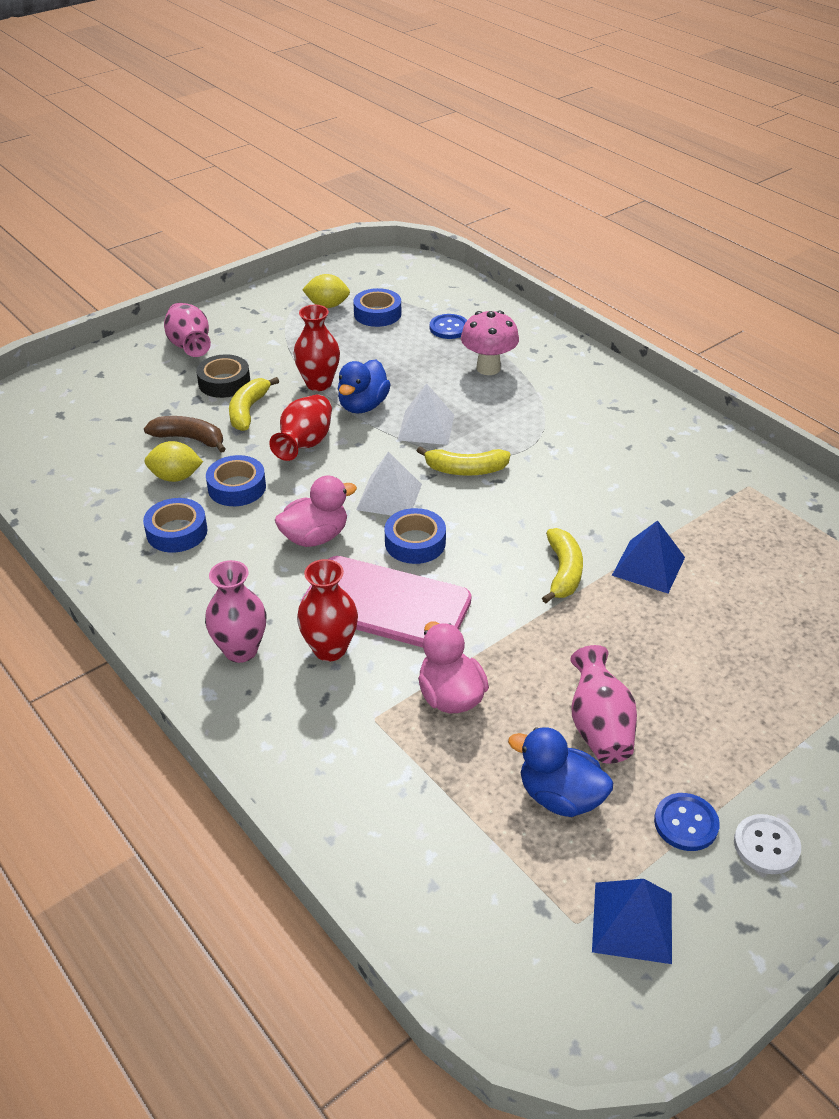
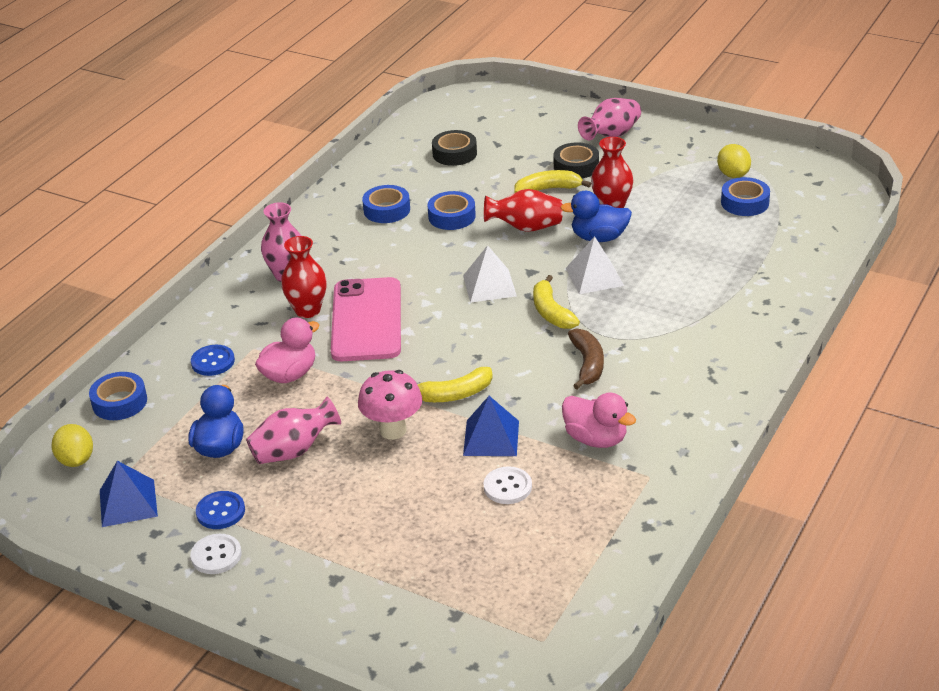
camera: 70 degrees right, 5 degrees down
(113, 452) = (454, 153): none -> black tape
(176, 477) = (445, 188): yellow lemon -> yellow lemon (76, 460)
(189, 439) = (493, 177): brown banana -> brown banana (587, 364)
(315, 537) = (419, 267): pink duck -> pink duck (596, 439)
(415, 542) = (442, 313): blue tape -> blue tape (119, 402)
(449, 328) = (758, 245): blue button -> blue button (213, 362)
(488, 368) = (711, 284): pink mushroom -> pink mushroom (393, 430)
(730, 576) = (507, 487): none -> white button

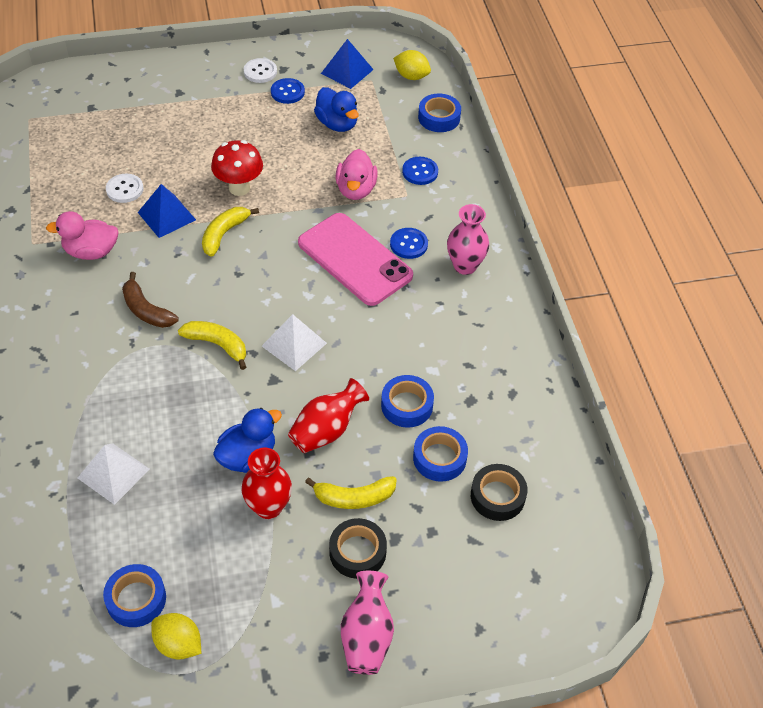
camera: 135 degrees right, 15 degrees up
(294, 451) = (288, 144): pink vase -> none
(308, 310) = (408, 244): red vase -> blue button
(387, 210) = (472, 380): blue tape -> blue tape (439, 458)
(393, 430) = (239, 188): pink mushroom -> red mushroom
(548, 189) = (354, 498): yellow banana -> yellow banana turned 45 degrees clockwise
(594, 276) = (213, 404): white pyramid -> white pyramid (113, 473)

